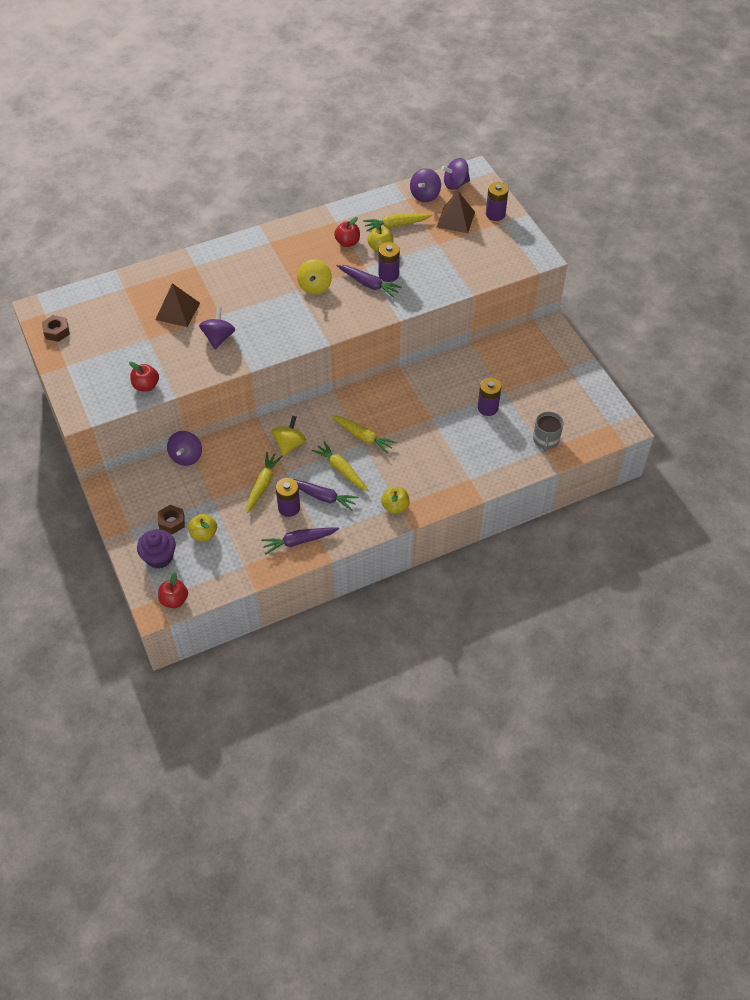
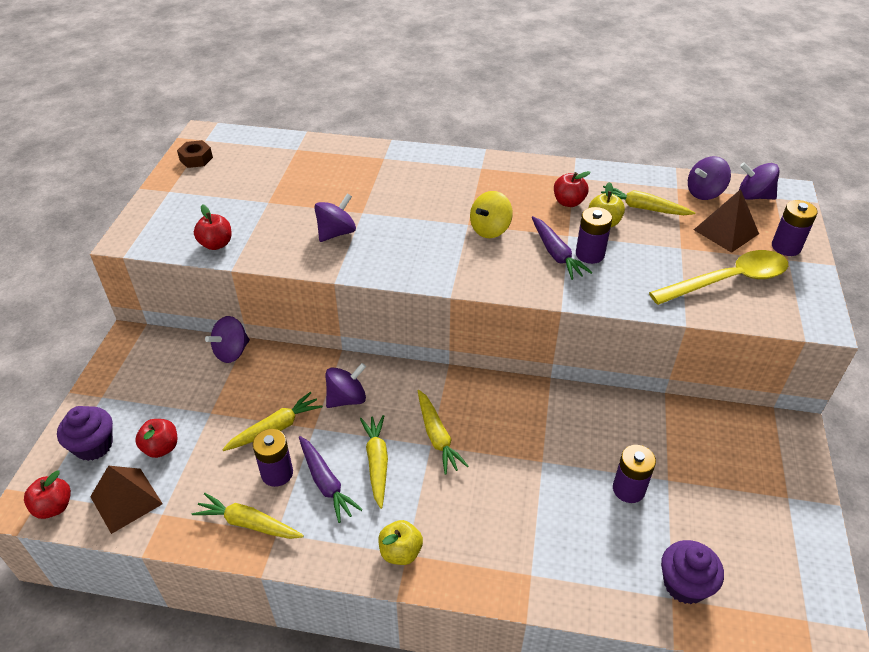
camera: 35 degrees right, 10 degrees down
(172, 522) = (146, 414): brown nut -> none
(177, 311) = (323, 190): brown pyramid -> brown pyramid (126, 500)
(204, 534) = (161, 448): yellow apple -> red apple
(289, 444) = (346, 398): yellow spinning top -> purple spinning top
(299, 541) = (248, 523): purple carrot -> yellow carrot
(478, 254) = (728, 281): none -> yellow spoon
(546, 440) = (684, 584): grey mug -> purple cupcake

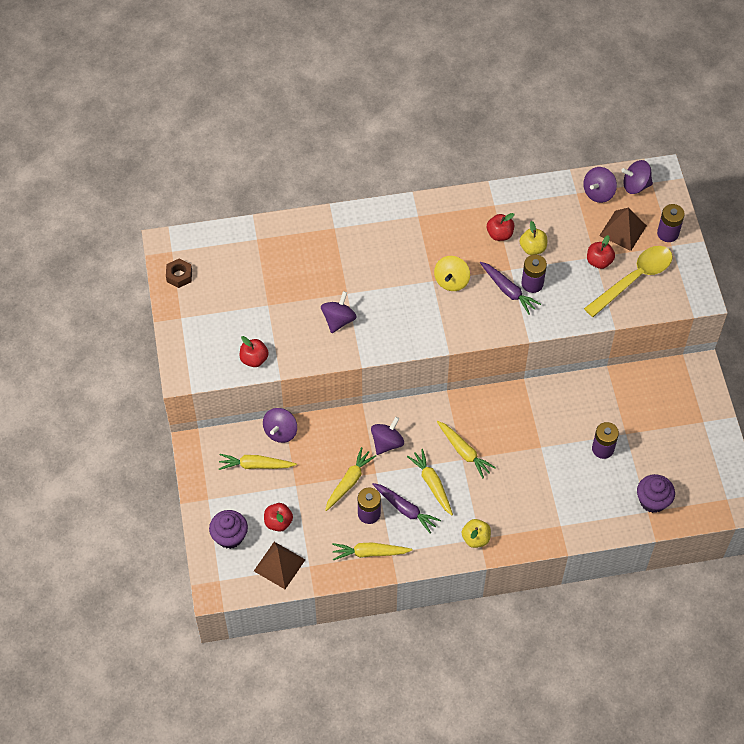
camera: 20 degrees left, 15 degrees up
(54, 507) = (234, 586): red apple -> red apple (599, 261)
(643, 208) = (556, 224): yellow carrot -> yellow carrot (255, 465)

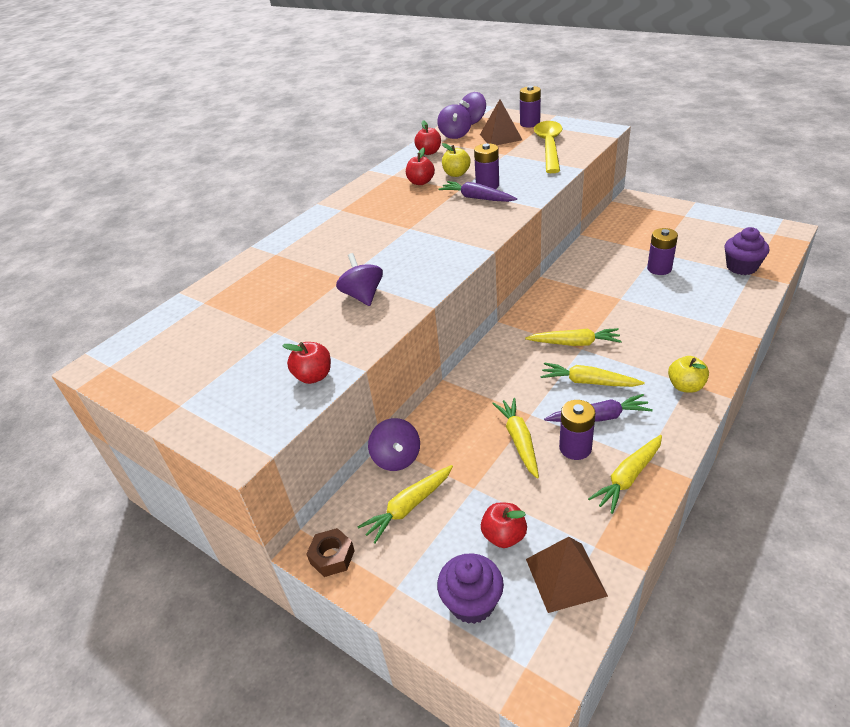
camera: 40 degrees left, 20 degrees down
(179, 276) = (140, 376): brown nut -> brown nut (332, 557)
(387, 443) = (506, 387): purple spinning top -> none
(451, 281) = (425, 219): yellow spinning top -> none
(508, 291) = (477, 198): purple carrot -> purple carrot turned 150 degrees counterclockwise
(599, 261) = (512, 154): red apple -> red apple (429, 152)

